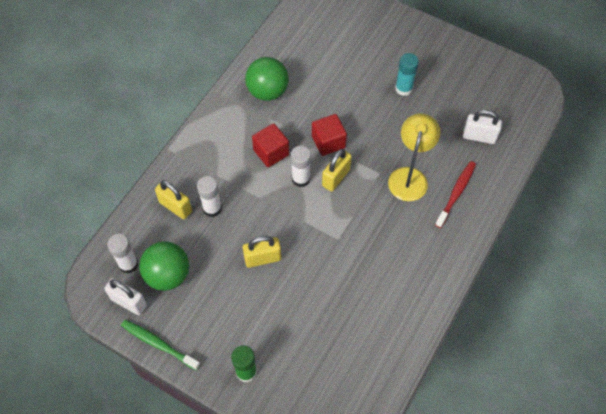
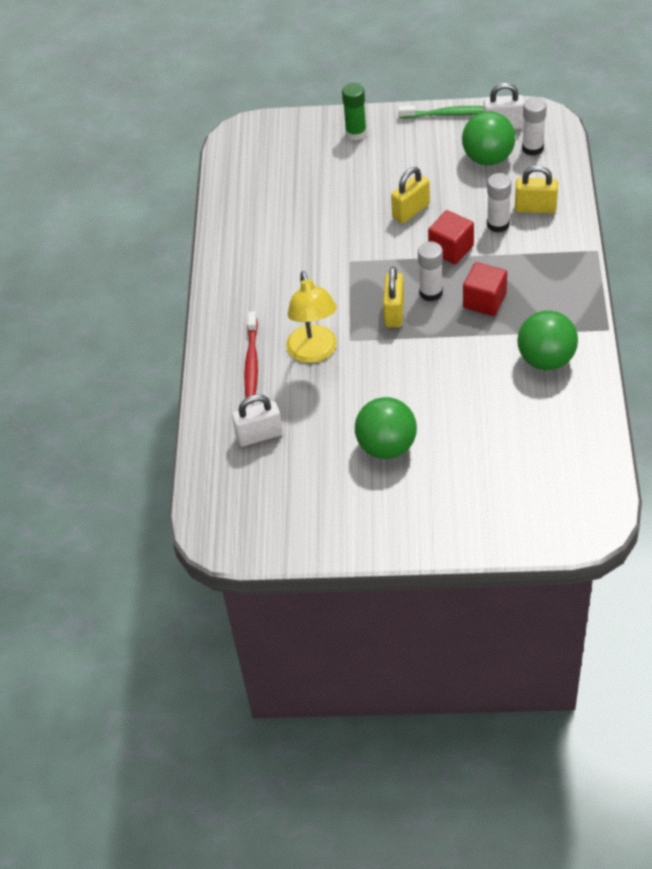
camera: 155 degrees right, 10 degrees down
(328, 142) = (430, 342): red cube -> red cube (451, 249)
(403, 88) = (386, 446): turquoise glue stick -> green ball

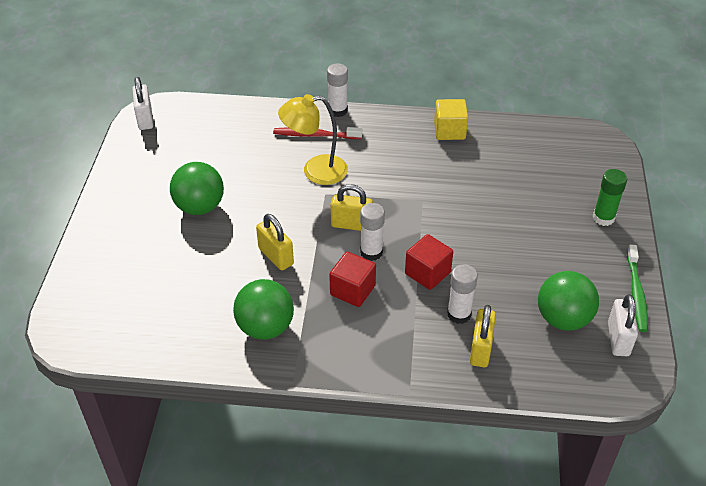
camera: 90 degrees right, 5 degrees down
(235, 247) = (449, 131): none -> yellow cube
(259, 435) = (236, 136): white padlock -> white padlock (145, 119)
(411, 211) = (485, 248): yellow padlock -> yellow padlock (276, 256)
(532, 148) = (579, 361): white glue stick -> white glue stick (338, 110)

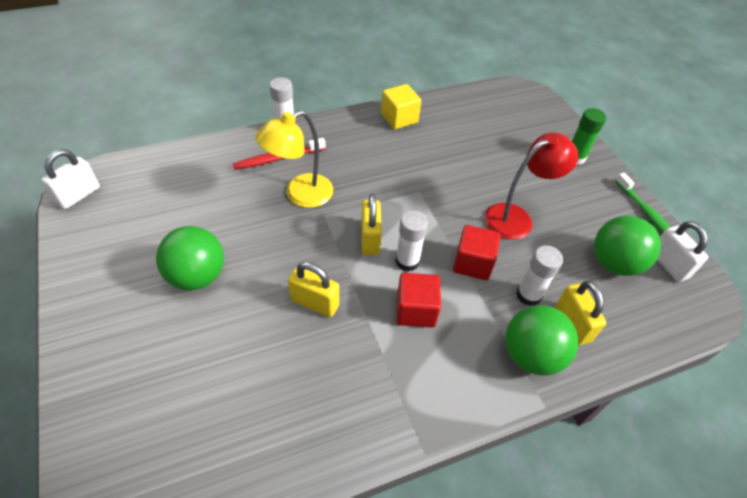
camera: 30 degrees left, 5 degrees up
(145, 119) = (79, 195): white padlock -> white padlock turned 75 degrees clockwise
(265, 327) = (353, 393): green ball -> green ball (531, 355)
(351, 225) = (370, 239): yellow padlock -> yellow padlock turned 75 degrees counterclockwise
(498, 251) = (516, 217): none -> red lamp

